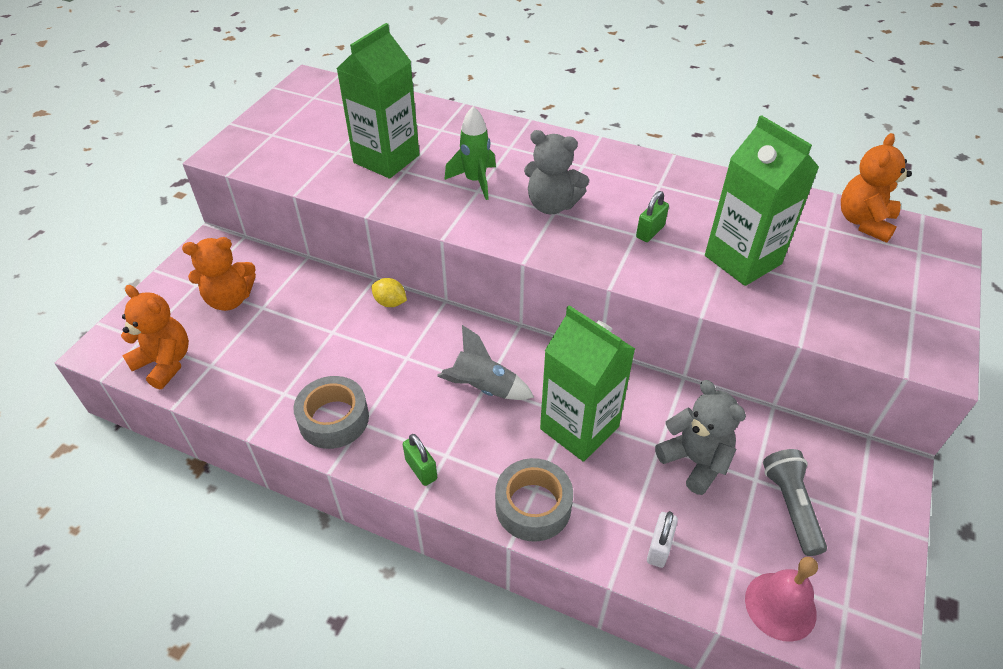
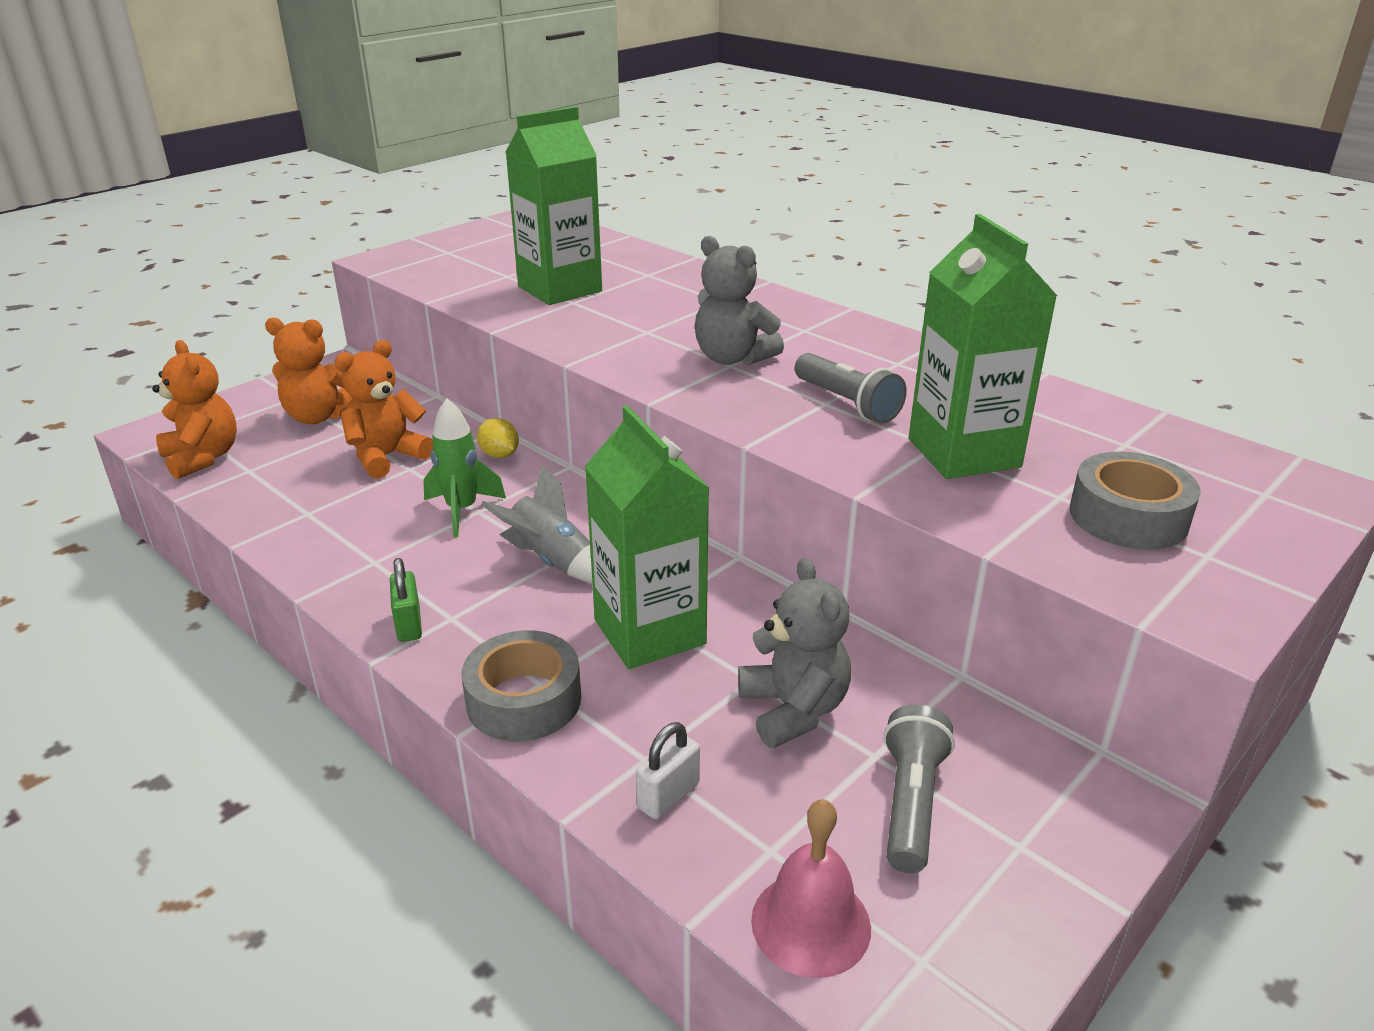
camera: 20 degrees right, 15 degrees down
(334, 419) = (344, 550): grey tape -> grey tape (1128, 517)
(475, 181) = (651, 323): green rocket -> green rocket (462, 510)
(650, 232) = (847, 403): green padlock -> grey flashlight
(864, 222) = (1190, 448): orange teddy bear -> orange teddy bear (387, 457)

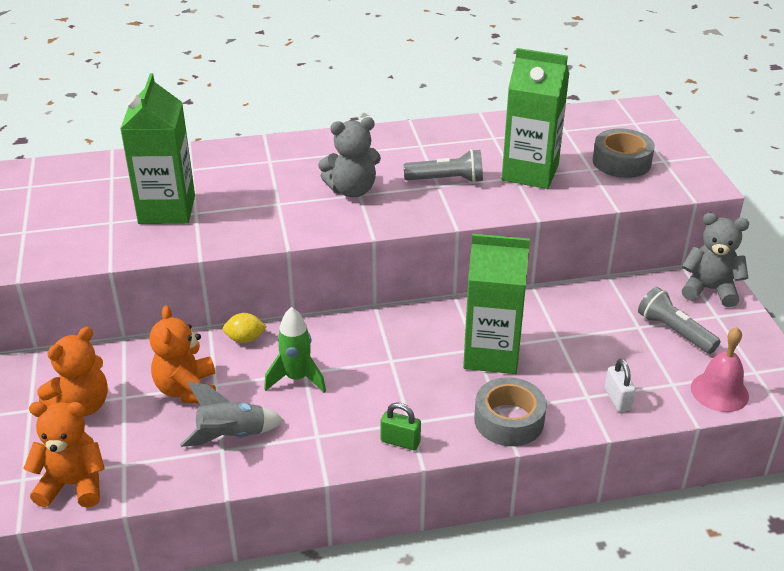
camera: 55 degrees left, 5 degrees up
(551, 561) = (391, 363): grey rocket -> grey rocket (231, 436)
(793, 710) = (590, 335): grey teddy bear -> grey teddy bear (710, 290)

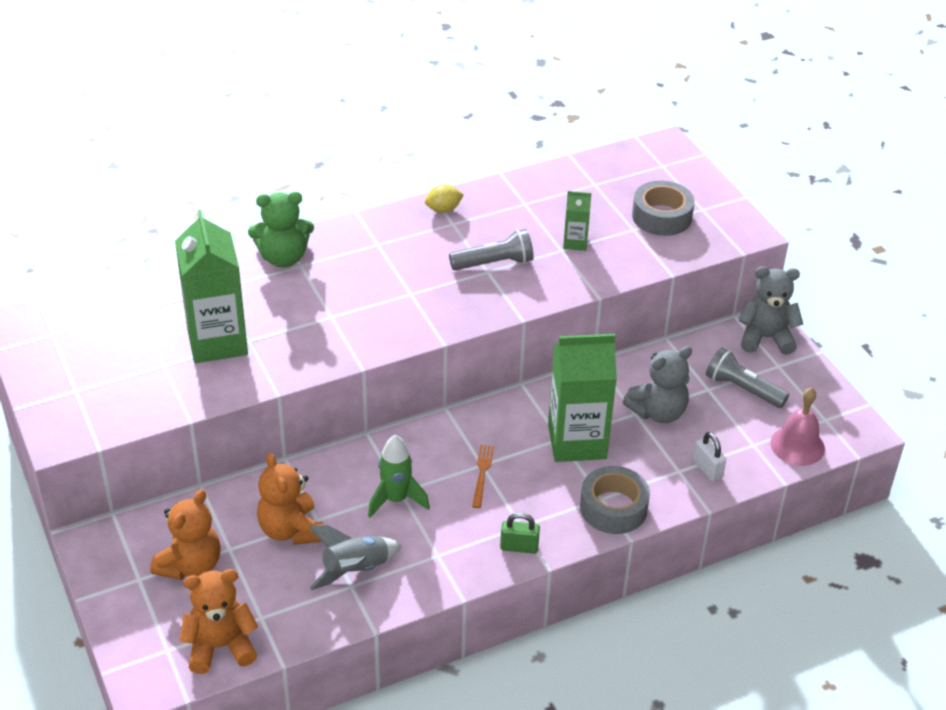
camera: 15 degrees left, 5 degrees up
(245, 339) = (327, 465): yellow lemon -> yellow lemon (443, 209)
(257, 153) = (283, 258): none -> green teddy bear
(352, 190) = (402, 290): grey teddy bear -> grey teddy bear (658, 412)
(388, 368) = (482, 473): none -> orange fork
(530, 173) = (575, 242): green carton -> green carton, size x0.47

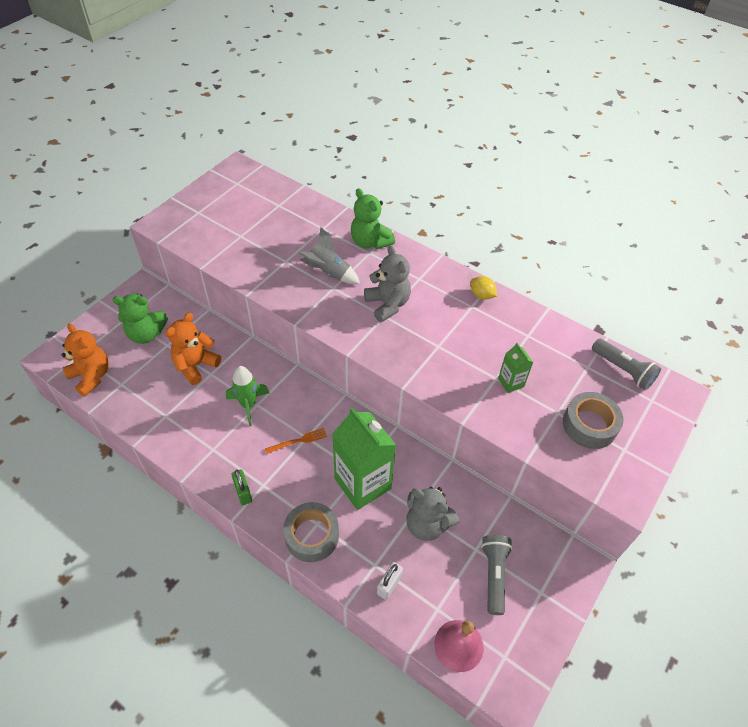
camera: 60 degrees right, 10 degrees up
(191, 565) = (146, 334): orange teddy bear -> green teddy bear
(217, 341) = (275, 248): green carton -> none
(355, 570) = (179, 412): grey rocket -> grey rocket (329, 273)
(494, 263) = (449, 346): grey flashlight -> grey flashlight (623, 370)
(765, 338) = (566, 569): grey teddy bear -> grey teddy bear (387, 304)

